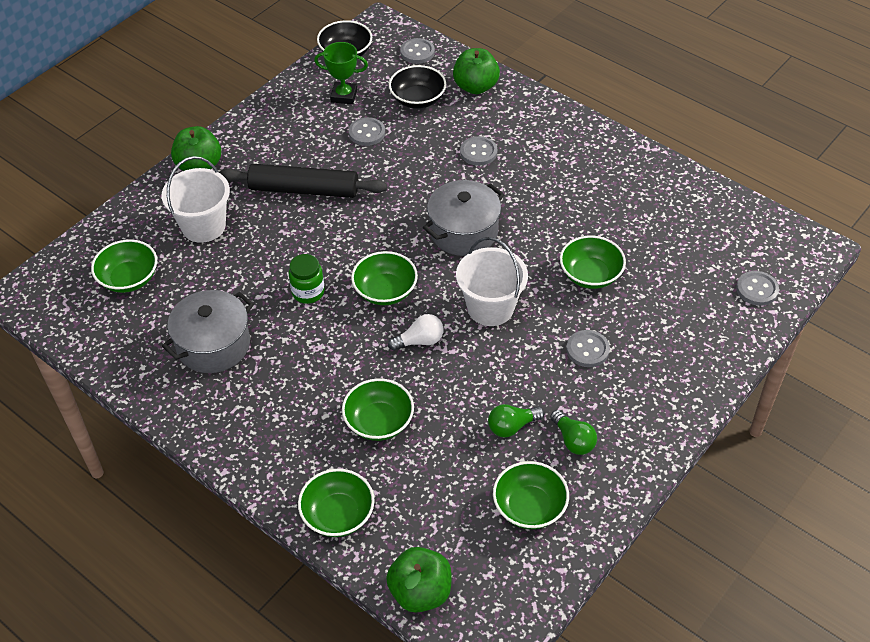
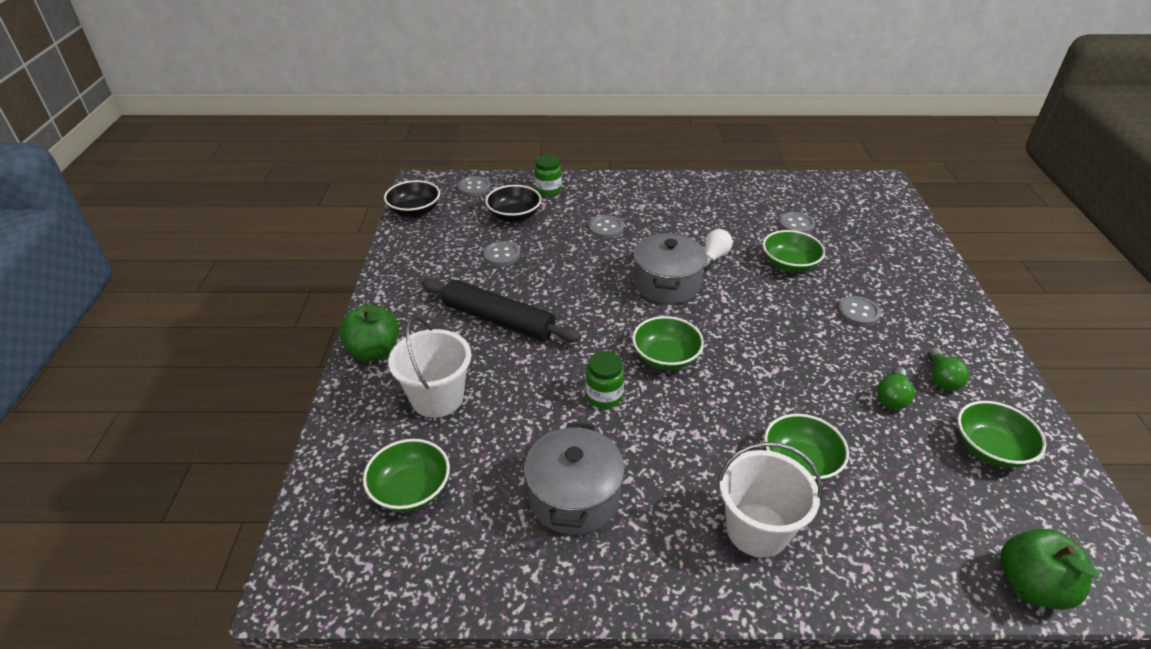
camera: 40 degrees left, 10 degrees down
(304, 190) = (499, 320): black rolling pin -> black rolling pin turned 60 degrees clockwise
(338, 515) = (880, 571): green bowl -> none
(344, 96) = (449, 239): green trophy -> none
(420, 341) = (742, 378): white light bulb -> white light bulb (713, 257)
(475, 87) = (548, 190): green apple -> green jar
(490, 308) = (757, 323): white bucket -> white bucket (757, 529)
(573, 440) = (941, 379): green light bulb -> green light bulb turned 75 degrees clockwise
(757, 289) = (892, 220): grey button -> grey button (796, 225)

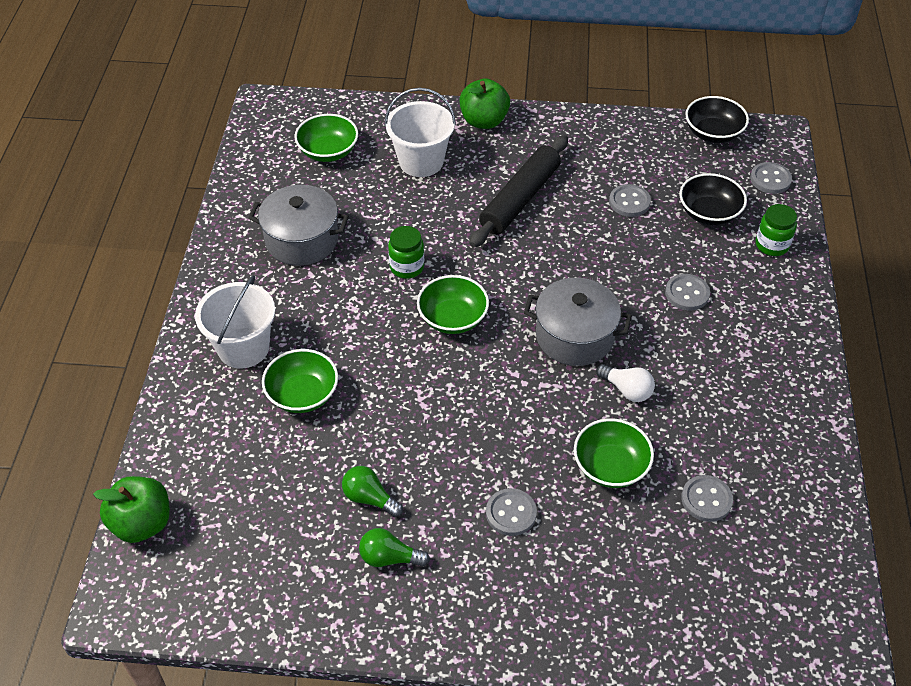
camera: 95 degrees right, 10 degrees up
(990, 449) = (286, 561): green bowl -> none

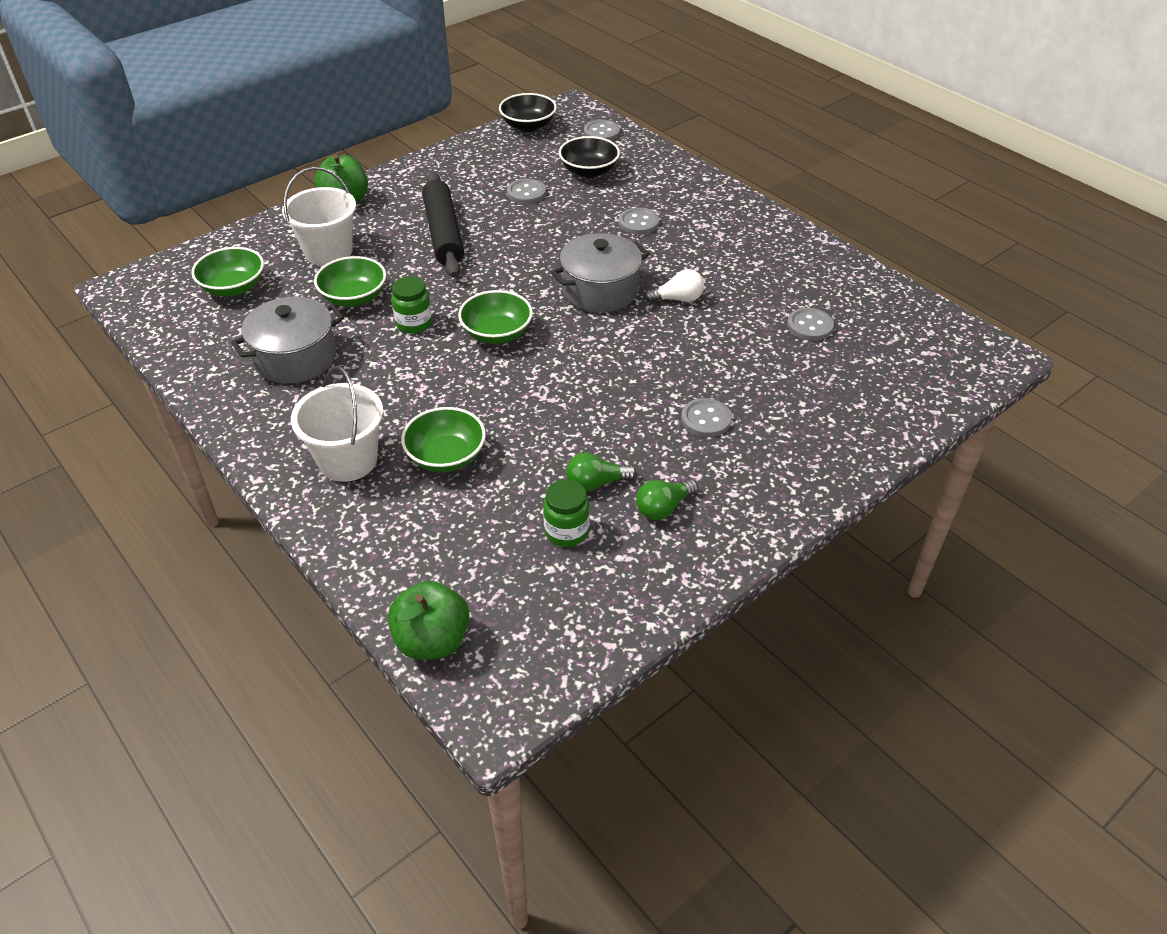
camera: 45 degrees left, 5 degrees down
(610, 466) = (729, 348): green bowl -> green bowl (354, 297)
(772, 245) = (653, 167): green jar -> green jar (566, 531)

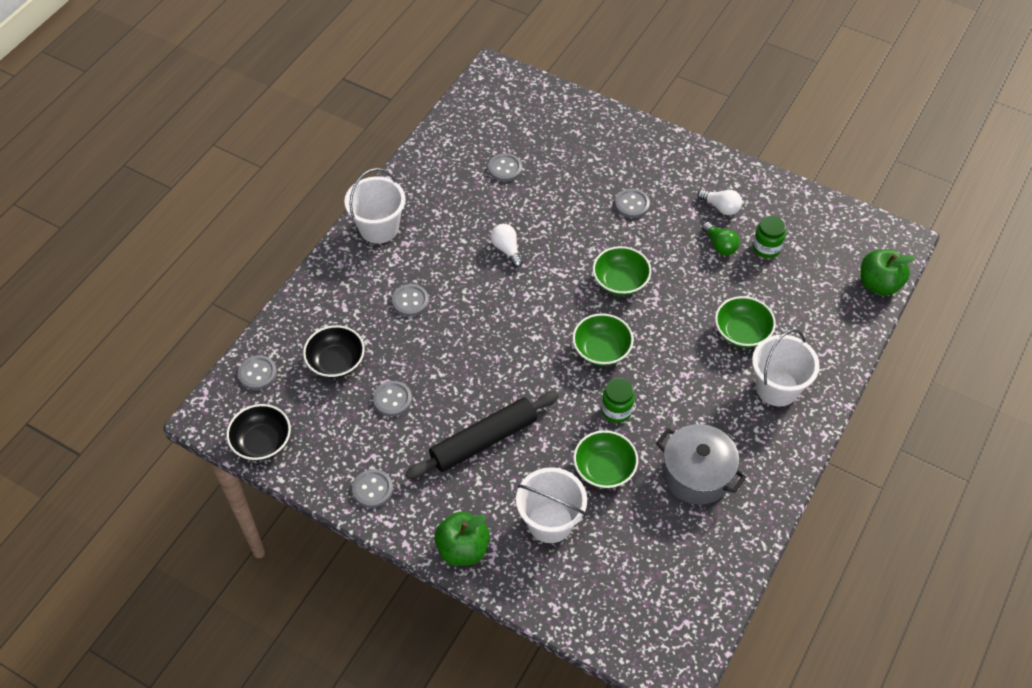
camera: 110 degrees left, 10 degrees up
(234, 287) = (634, 573): green bowl -> green bowl (620, 281)
(441, 168) = (372, 489): none -> grey button
(600, 290) = (517, 300): grey pot -> none
(663, 508) = (721, 207): green light bulb -> white light bulb
(749, 221) = (379, 228): none -> white bucket

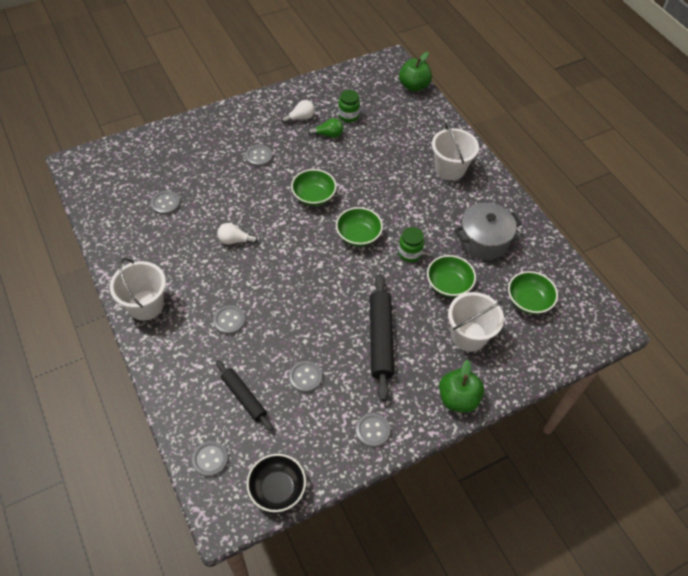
camera: 60 degrees left, 0 degrees up
(336, 362) = (244, 397): black bowl -> black rolling pin
(742, 332) = (399, 162): green bowl -> green bowl (528, 301)

